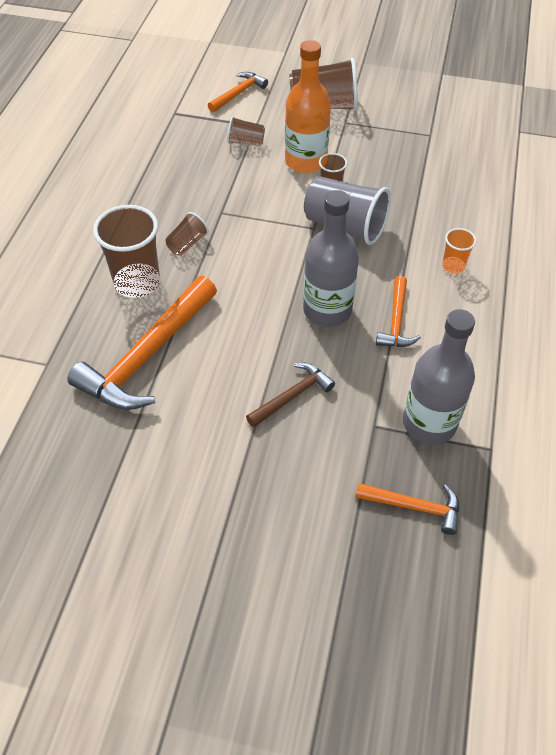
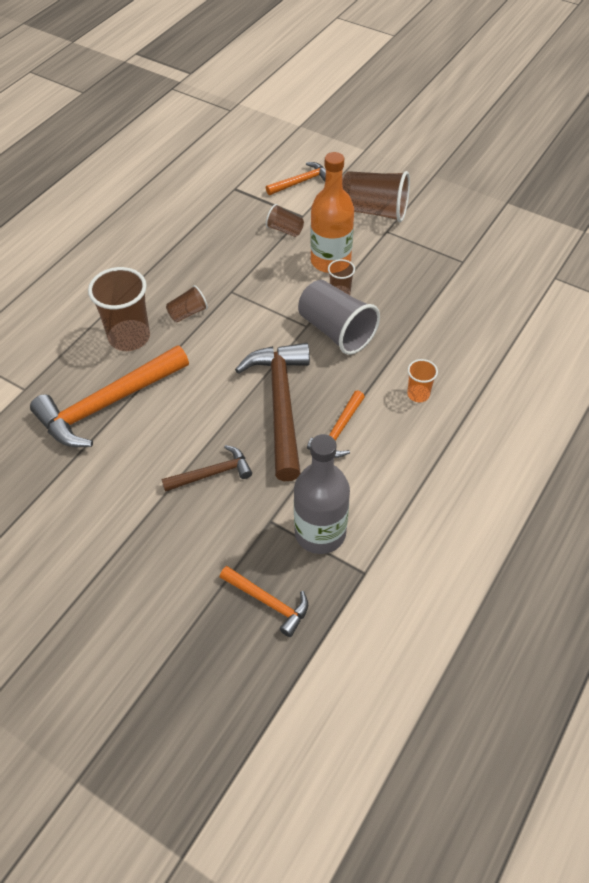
camera: 20 degrees right, 0 degrees up
(327, 310) = (280, 405): grey bottle -> brown hammer

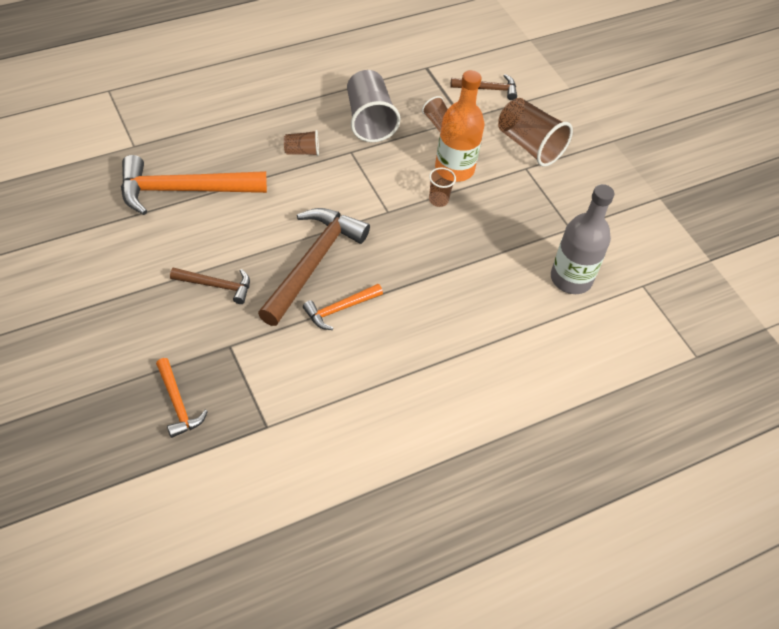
camera: 25 degrees right, 0 degrees up
(129, 337) = (241, 147): brown cup -> none
(301, 182) = (488, 89): orange hammer -> brown hammer
(320, 533) = (259, 377): grey bottle -> grey bottle (571, 279)
(336, 331) = (408, 229): grey cup -> grey cup (369, 120)
(418, 394) = (431, 316): orange cup -> none

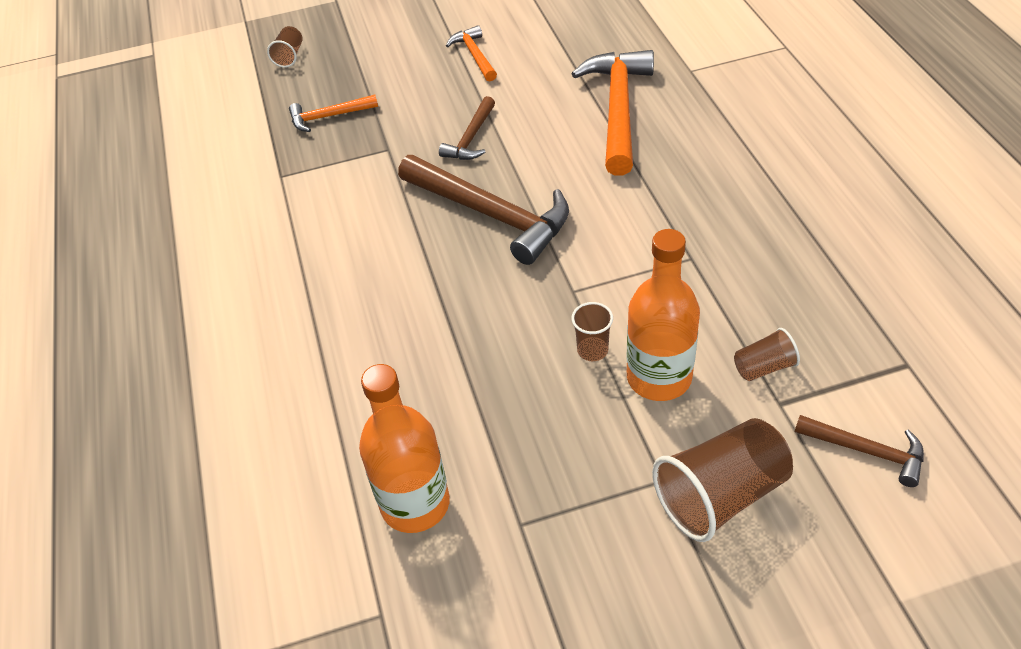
camera: 110 degrees right, 5 degrees down
(302, 151) = (689, 208): brown cup -> brown cup (289, 56)
(340, 309) = (416, 236): orange hammer -> orange hammer (474, 55)
(369, 120) = (761, 281): grey cup -> none
(488, 89) = (866, 451): brown hammer -> brown hammer turned 75 degrees counterclockwise
(571, 279) = (415, 504): grey bottle -> orange bottle

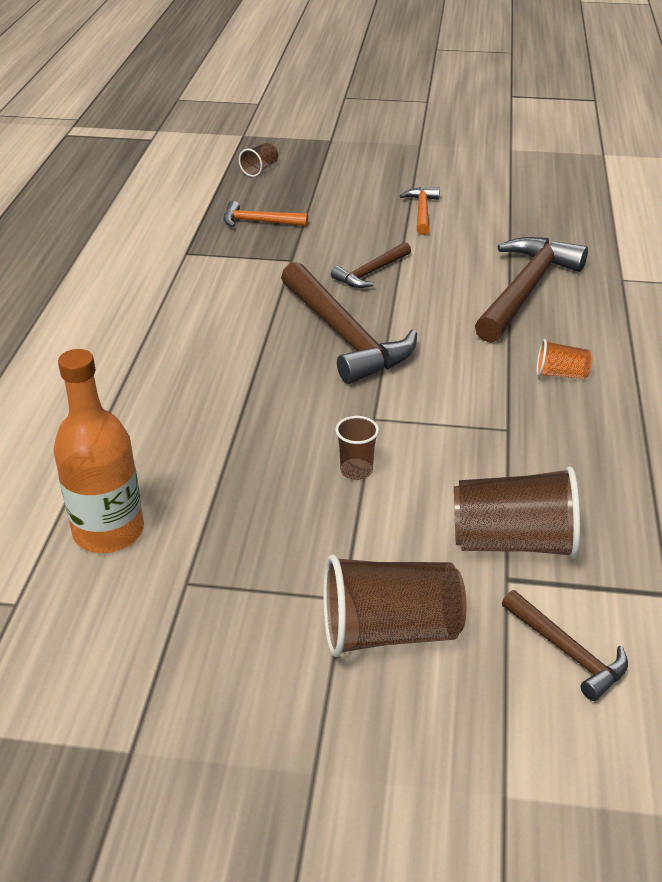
camera: 20 degrees right, 10 degrees down
(618, 110) = (525, 290): orange hammer -> brown hammer
(659, 377) = (403, 514): orange bottle -> none
(700, 186) = (561, 374): none -> orange cup
(764, 367) = (513, 542): brown cup -> brown cup, size x1.96

